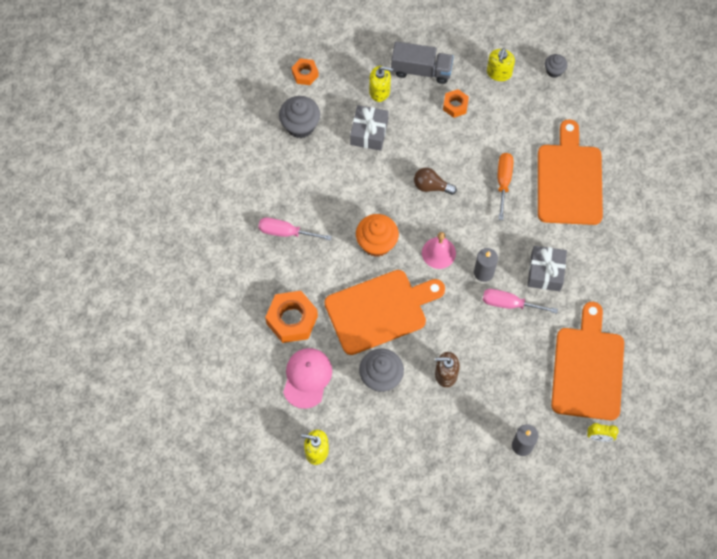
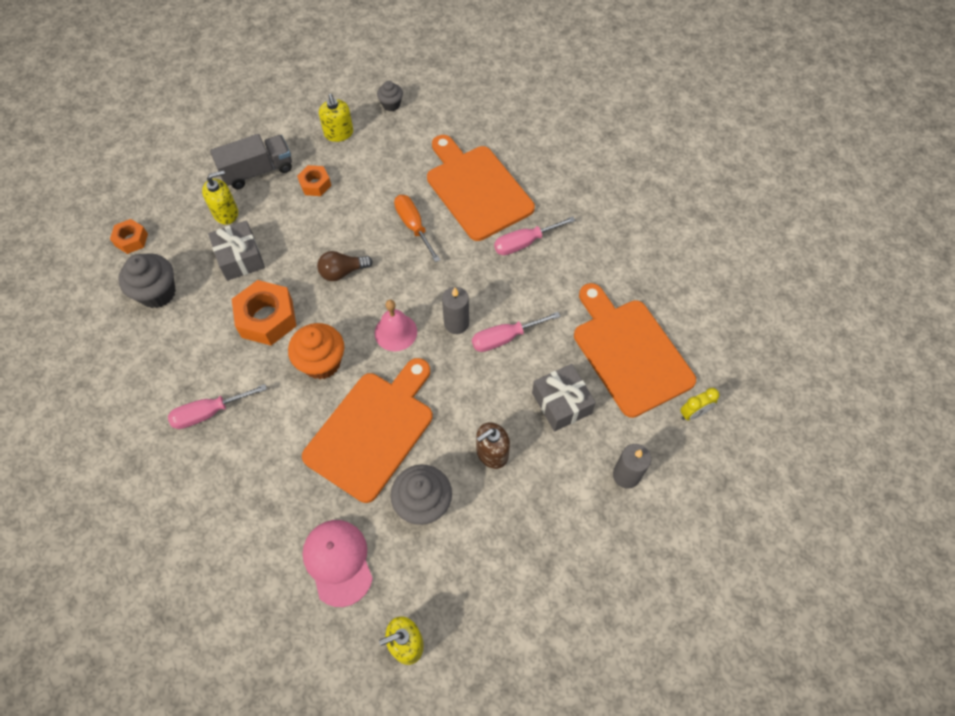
camera: 35 degrees left, 5 degrees down
(292, 320) = (277, 506): orange nut -> orange nut (267, 318)
(545, 272) = (517, 286): grey gift -> grey gift (561, 403)
(574, 243) = (524, 243): none -> pink screwdriver

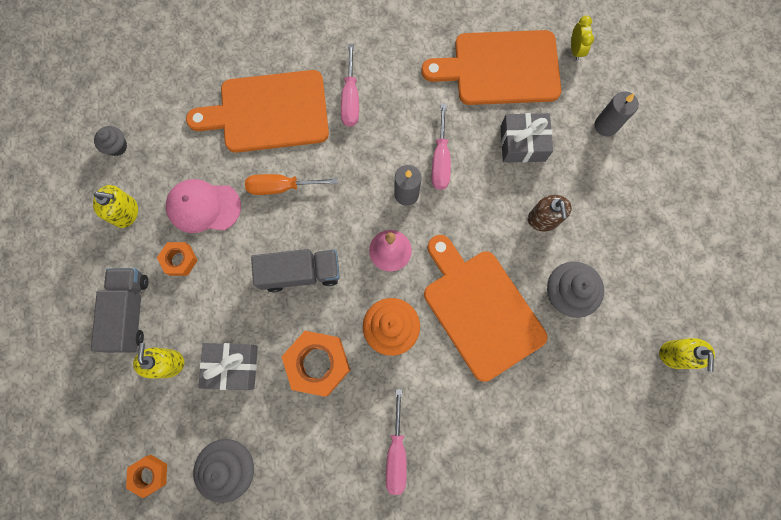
camera: 65 degrees left, 15 degrees up
(338, 562) = (588, 384): pink cap -> pink cap (203, 207)
(342, 272) = (300, 273): brown light bulb -> grey truck

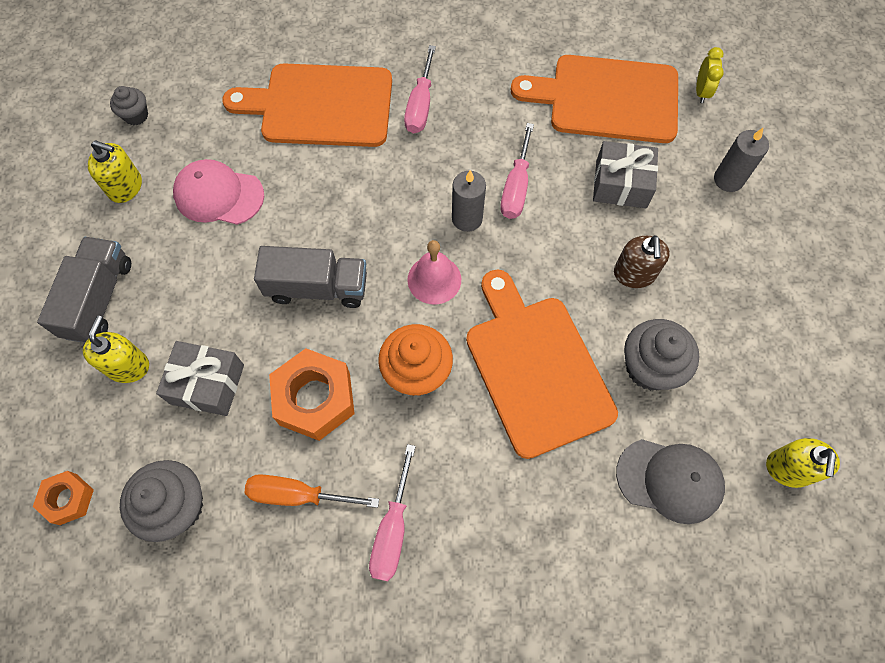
camera: 10 degrees right, 10 degrees down
(180, 260) = (175, 250): orange nut -> none
(281, 187) = (317, 187): orange screwdriver -> orange screwdriver (298, 495)
(591, 379) = (670, 480): none -> grey cap

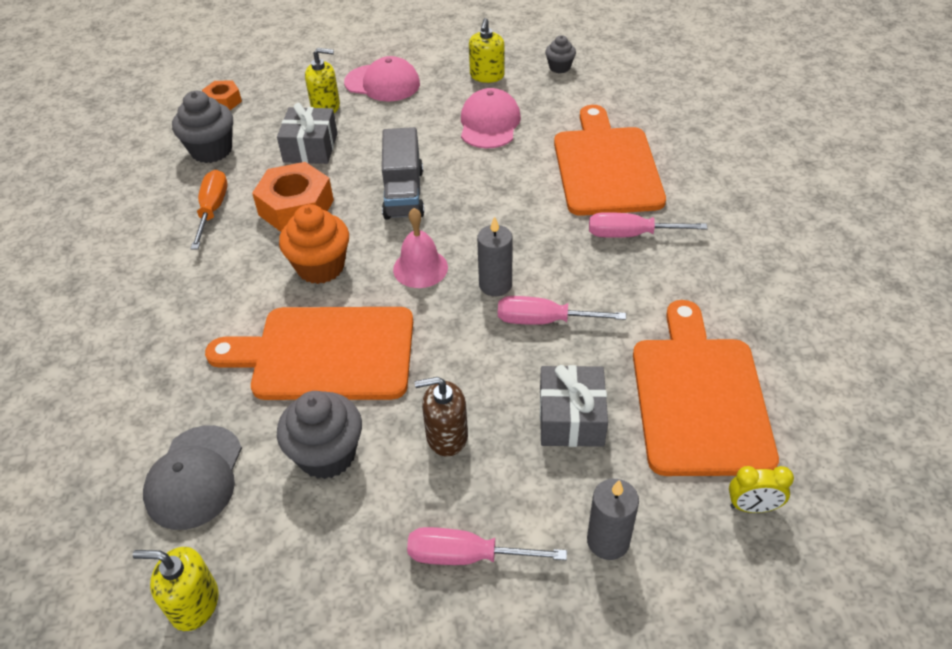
camera: 85 degrees right, 20 degrees down
(99, 299) = (382, 83): grey truck -> pink cap
(392, 529) = (175, 269): pink screwdriver -> pink screwdriver (466, 556)
(535, 368) = (325, 354): orange cutting board -> orange cutting board turned 150 degrees counterclockwise

